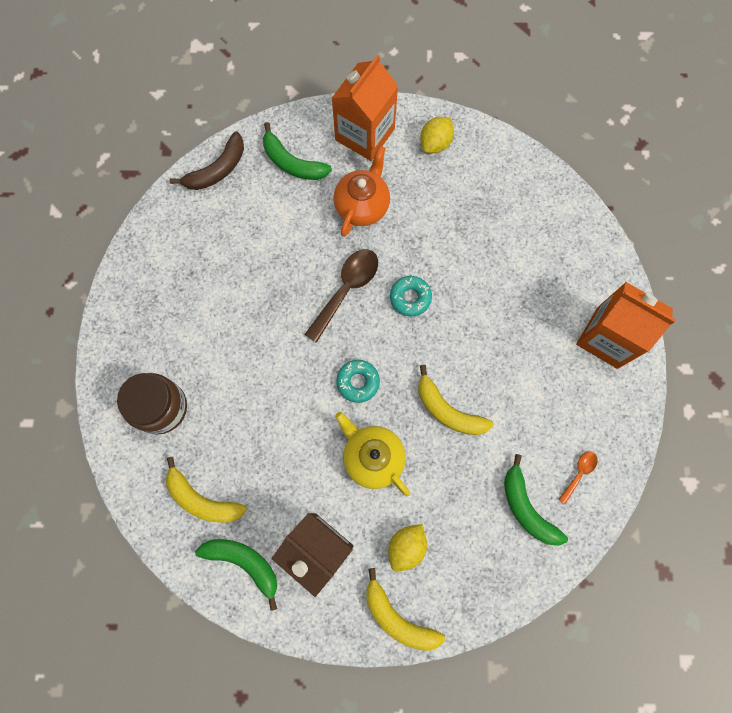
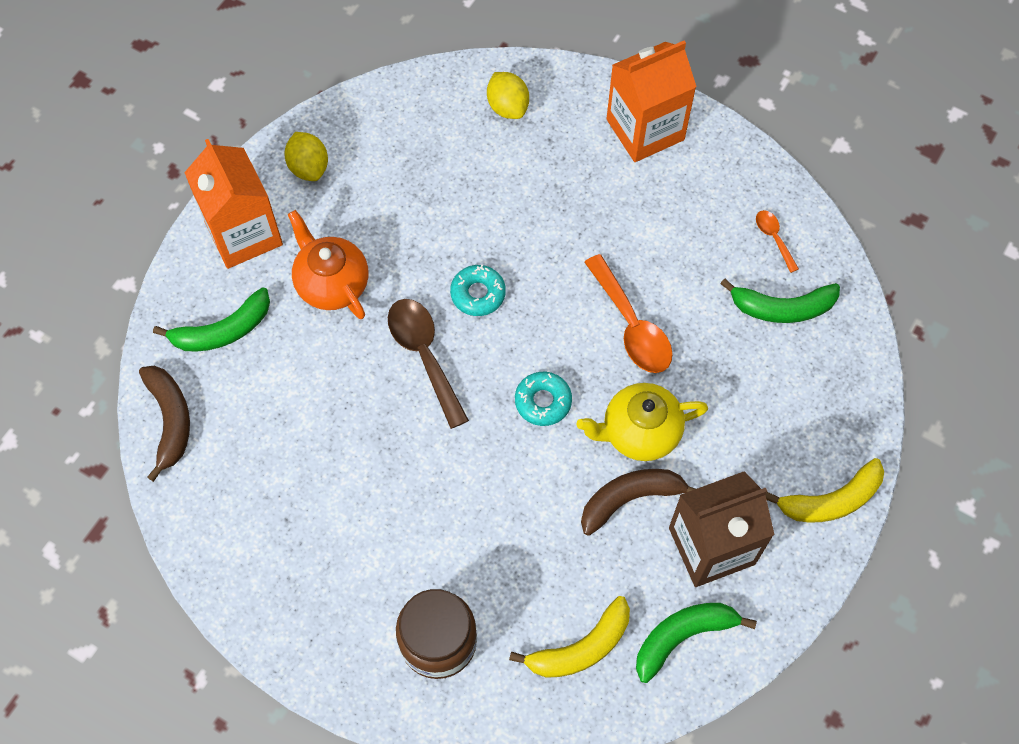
camera: 60 degrees left, 10 degrees down
(321, 477) = (630, 499): none -> brown banana
(406, 546) = (759, 450): yellow lemon -> yellow lemon (508, 107)
(448, 410) = (631, 326): yellow banana -> orange spoon

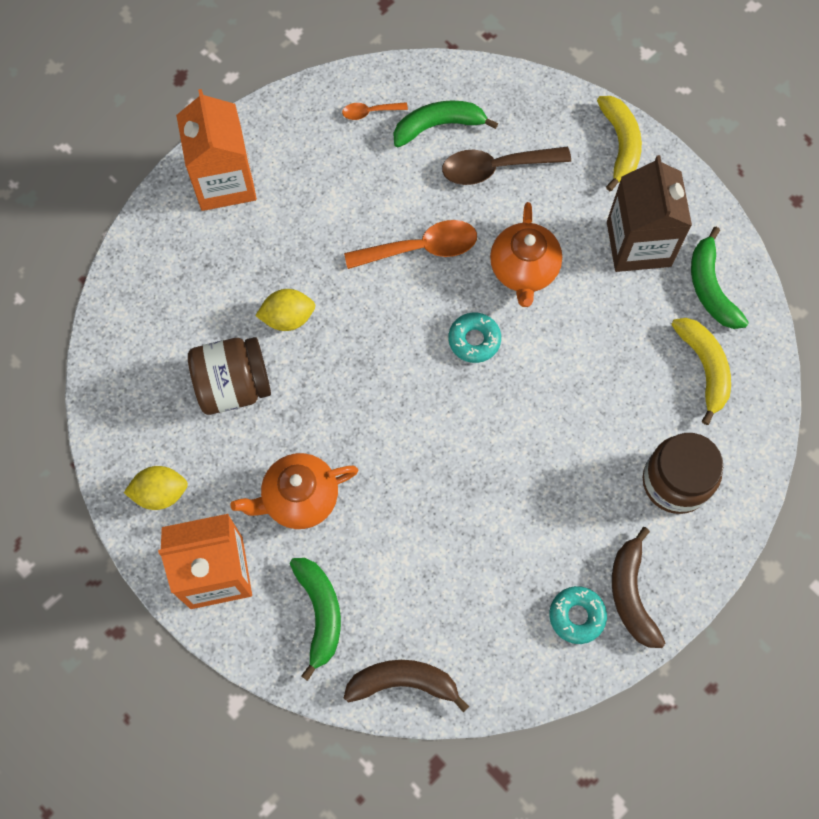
camera: 75 degrees left, 5 degrees up
(424, 355) = (400, 430): brown spoon -> brown spoon (495, 168)
(430, 197) = (233, 386): none -> brown jar
(478, 294) = (351, 368): turquoise donut -> turquoise donut (577, 616)
(508, 107) = (157, 292): yellow lemon -> yellow lemon (288, 318)
(630, 499) = (583, 294): brown banana -> brown banana (631, 594)
(639, 432) = (523, 270): yellow teapot -> orange teapot
(782, 308) = (438, 126): green banana -> green banana turned 120 degrees counterclockwise

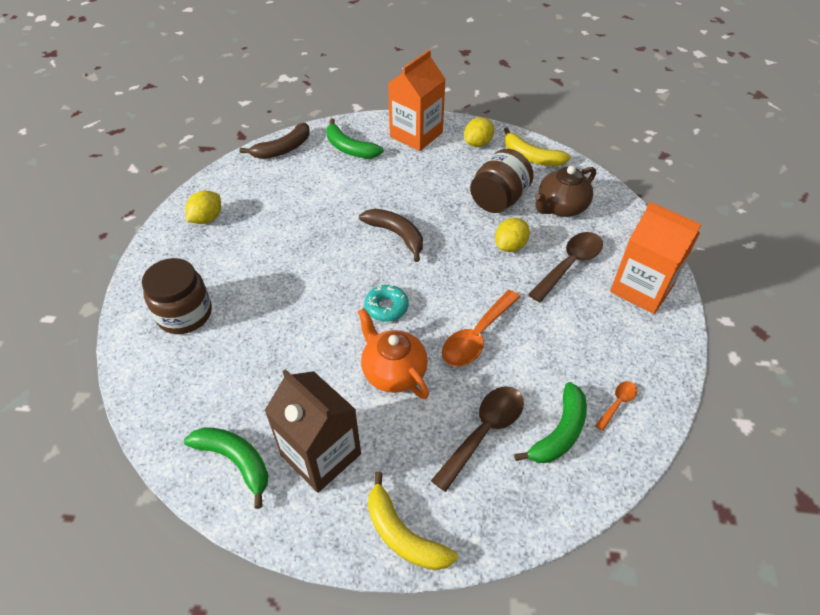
camera: 140 degrees right, 20 degrees down
(182, 324) = (561, 207): none -> brown teapot
(257, 253) = (569, 264): none -> brown spoon
(299, 498) = (408, 179): orange teapot -> none
(577, 616) = (207, 218): turquoise donut -> yellow lemon
(631, 594) = (179, 245): brown banana -> brown banana (396, 235)
(704, 368) = (205, 396): yellow banana -> yellow banana (531, 157)

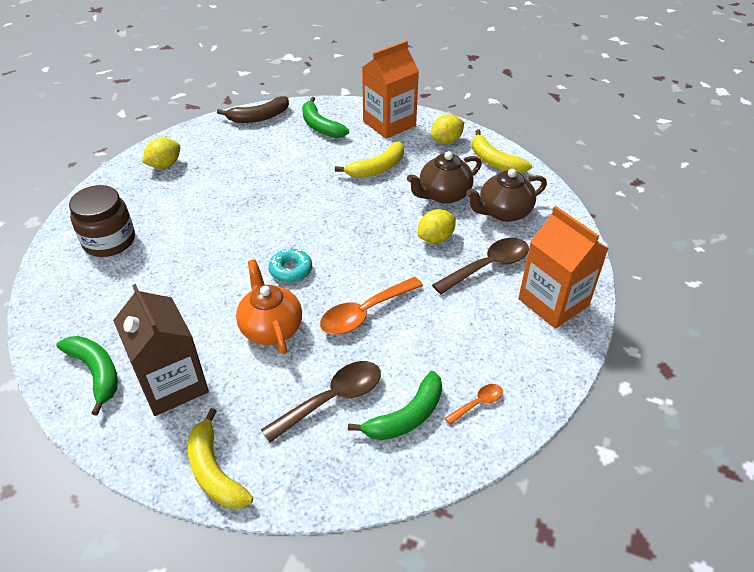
camera: 15 degrees right, 5 degrees down
(396, 235) = (329, 209): brown banana -> none
(424, 183) = (377, 168): none -> yellow banana
(498, 199) = (443, 194): brown jar -> brown teapot

